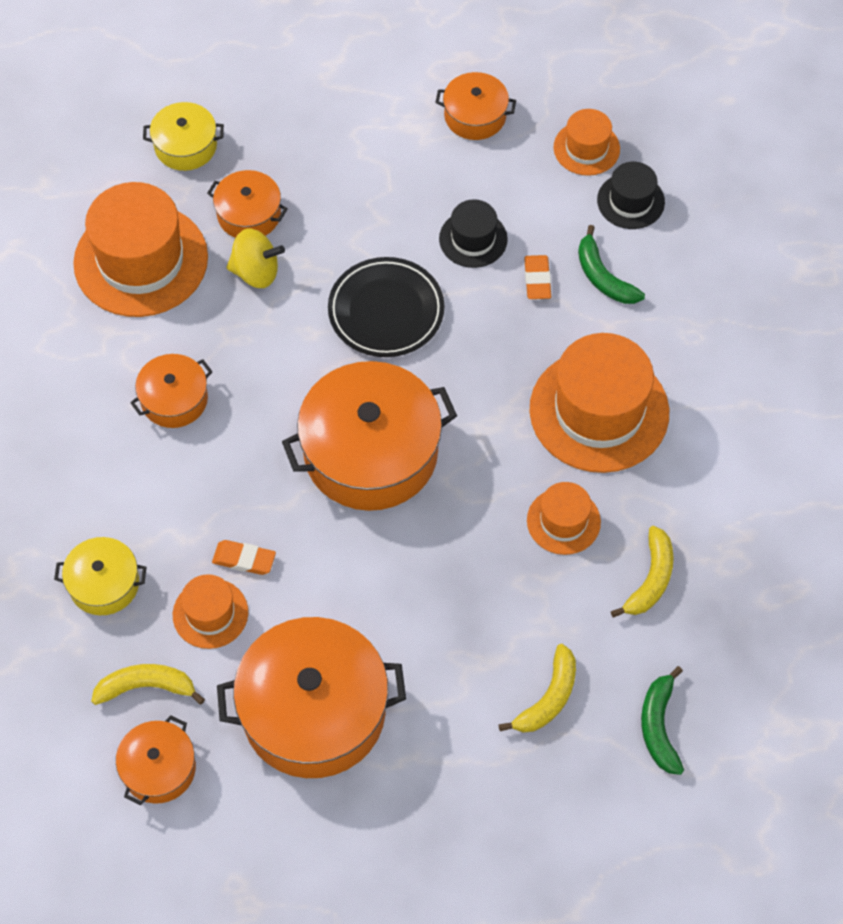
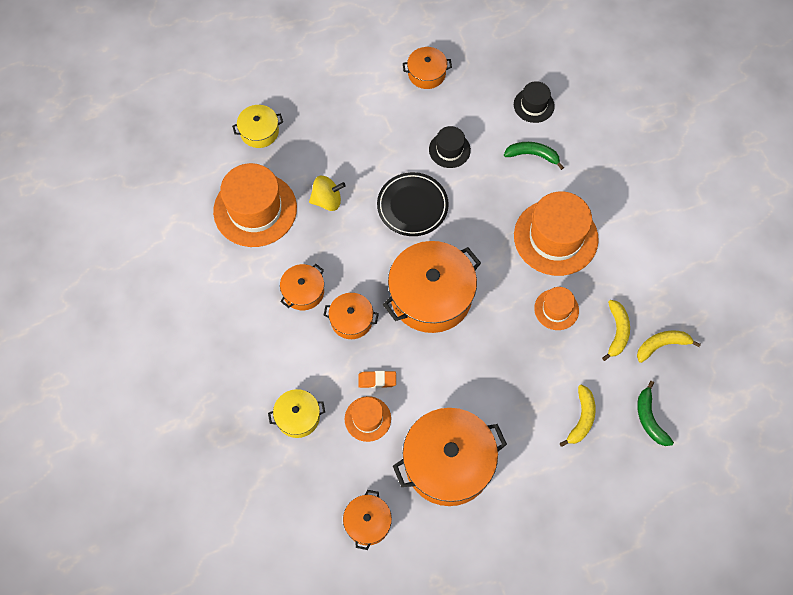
camera: 15 degrees left, 5 degrees up
(146, 687) = (344, 474): yellow banana -> yellow banana (661, 345)
(249, 214) = (311, 166): orange pot -> orange pot (351, 320)
(537, 280) = (495, 166): orange eraser -> none
(586, 148) = (498, 79): orange hat -> none
(603, 277) = (532, 155): green banana -> green banana turned 150 degrees clockwise

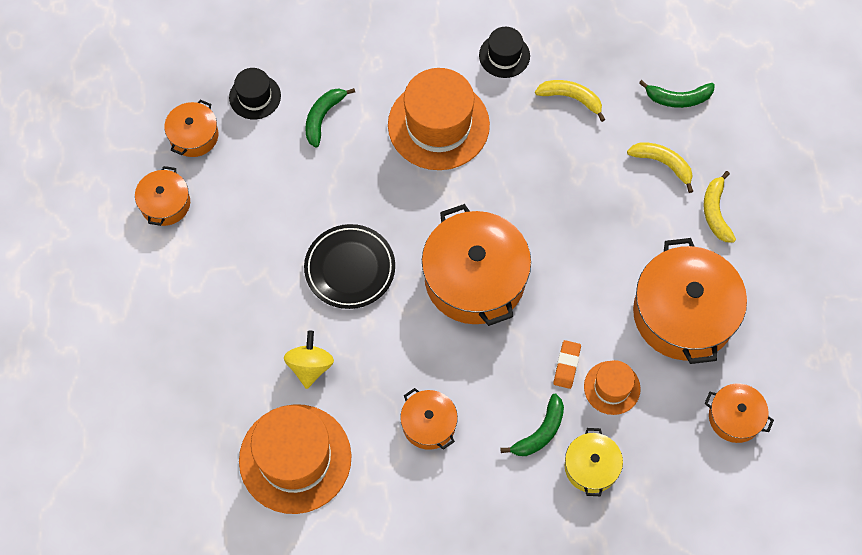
camera: 75 degrees left, 0 degrees up
(259, 131) = (179, 428): yellow pot -> none
(317, 372) = (540, 432): none -> green banana
(351, 320) = (482, 376): orange pot -> orange pot (194, 136)
(449, 150) = (285, 206): black hat -> black hat (504, 55)
(556, 309) = (528, 150): orange hat -> none
(661, 345) = (598, 60): yellow banana -> yellow banana (716, 212)

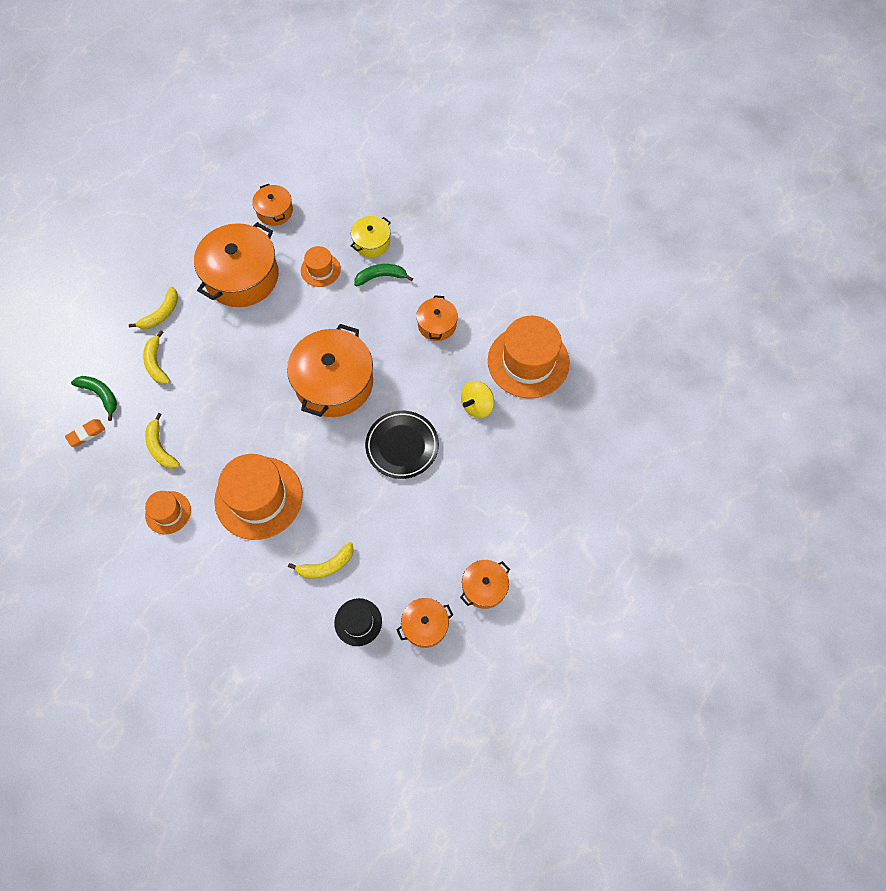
camera: 140 degrees left, 0 degrees up
(323, 118) = (326, 565): green banana -> yellow banana
(504, 55) = (168, 512): black hat -> orange hat
(566, 365) = (332, 298): orange eraser -> orange eraser (86, 434)

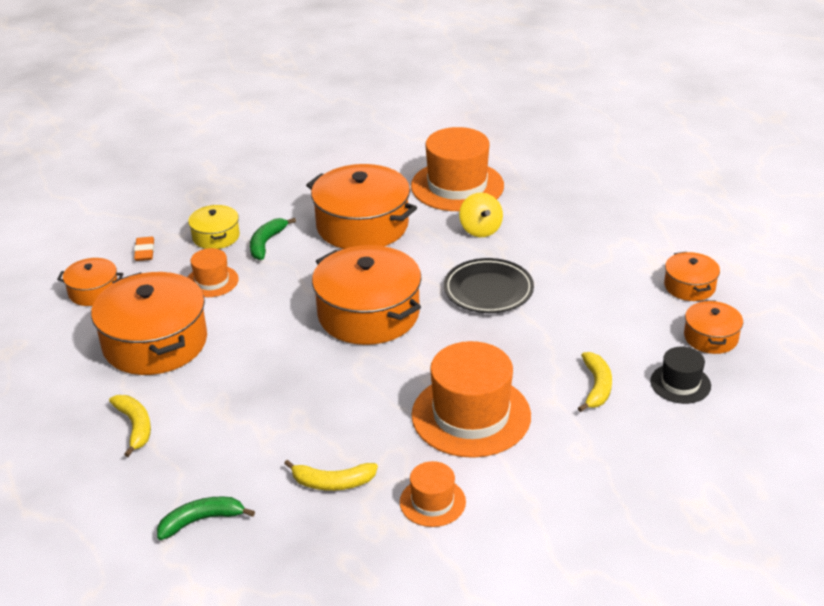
camera: 60 degrees left, 30 degrees down
(86, 434) = (249, 552): orange eraser -> orange eraser (144, 252)
(156, 363) = (205, 452): yellow banana -> none
(437, 324) = (362, 225): orange pot -> orange pot, size x1.97

